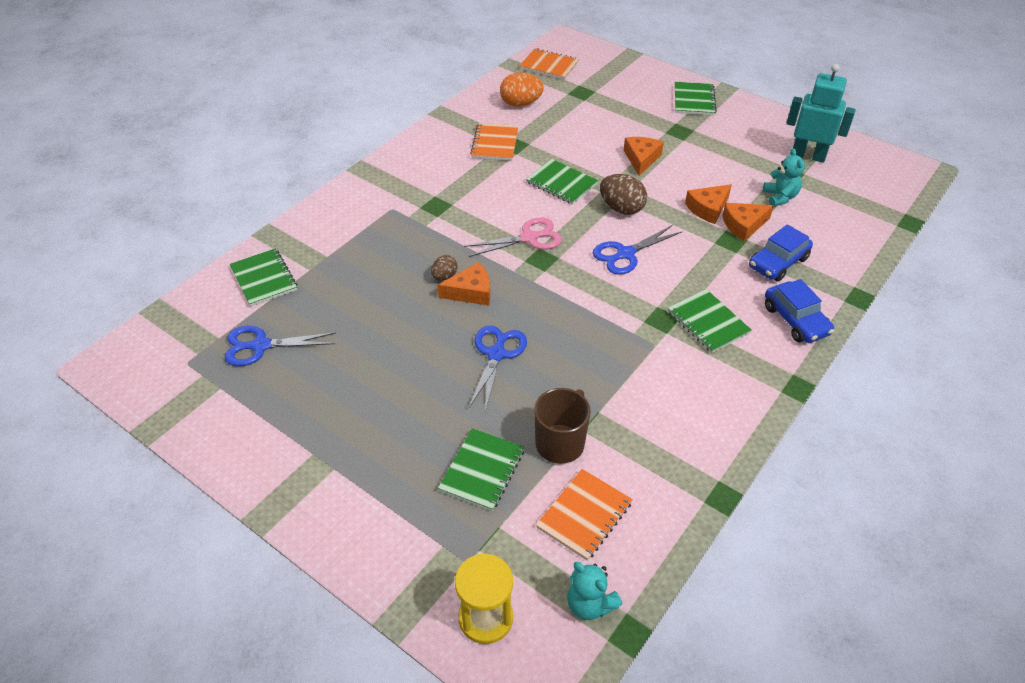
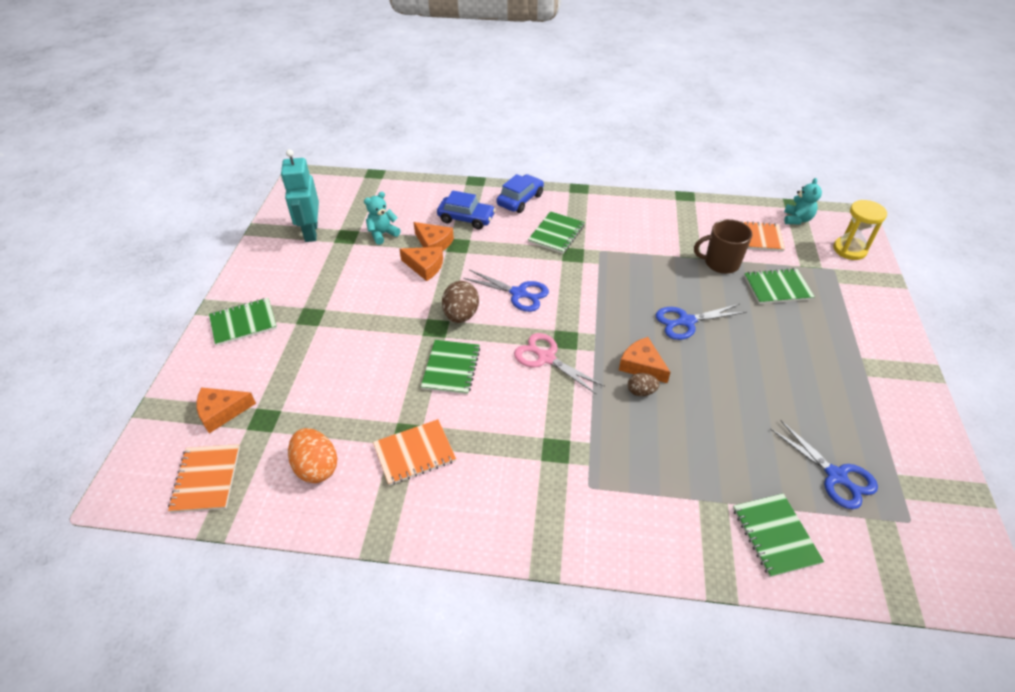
camera: 120 degrees left, 0 degrees up
(263, 279) = (775, 535): green notebook -> green notebook turned 45 degrees counterclockwise
(641, 159) = (375, 327): orange cheese -> orange cheese (221, 412)

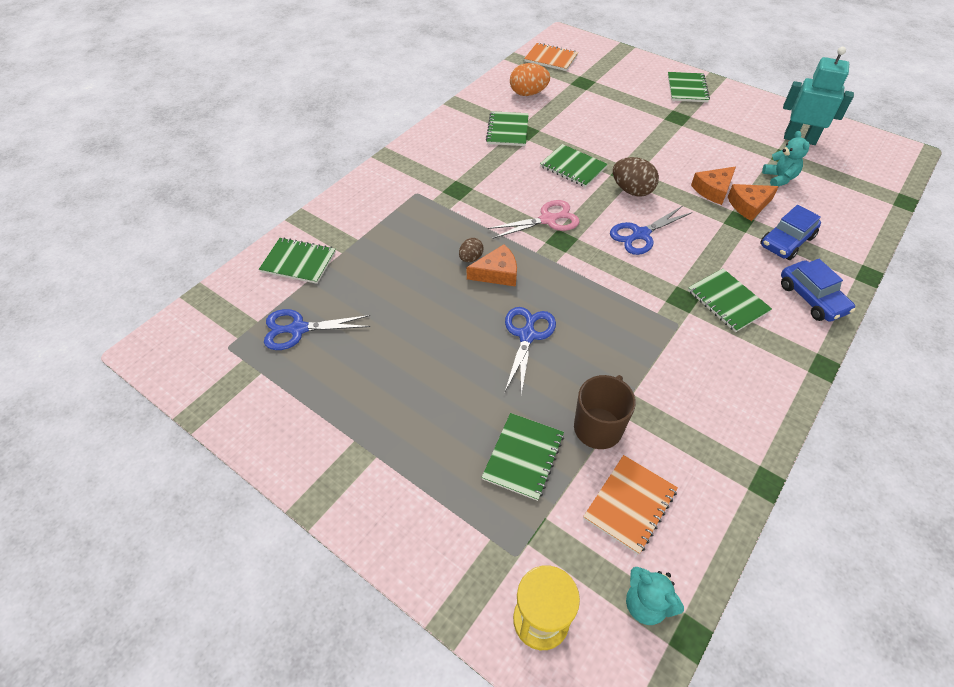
camera: 120 degrees right, 5 degrees up
(221, 412) = (601, 69): orange cheese -> none
(414, 453) = (508, 130): orange notebook -> green notebook

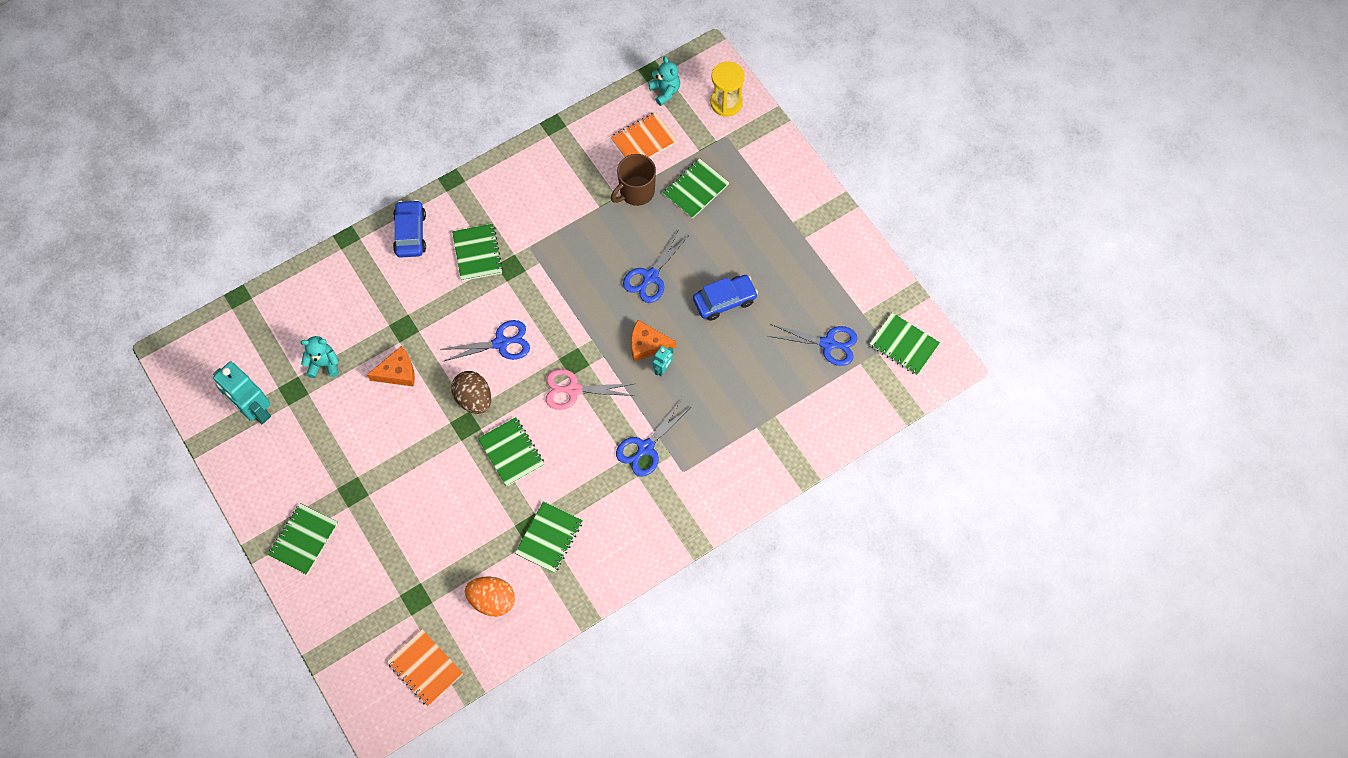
camera: 160 degrees left, 15 degrees up
(298, 262) = (816, 417): green notebook -> green notebook (903, 345)
(458, 199) = (646, 447): none -> blue scissors
(471, 258) = (663, 369): brown egg -> turquoise robot
(748, 205) = (380, 342): orange cheese -> none
(779, 178) = (324, 364): turquoise teddy bear -> turquoise teddy bear turned 75 degrees clockwise
(786, 241) = (382, 292): blue car -> blue car (724, 301)

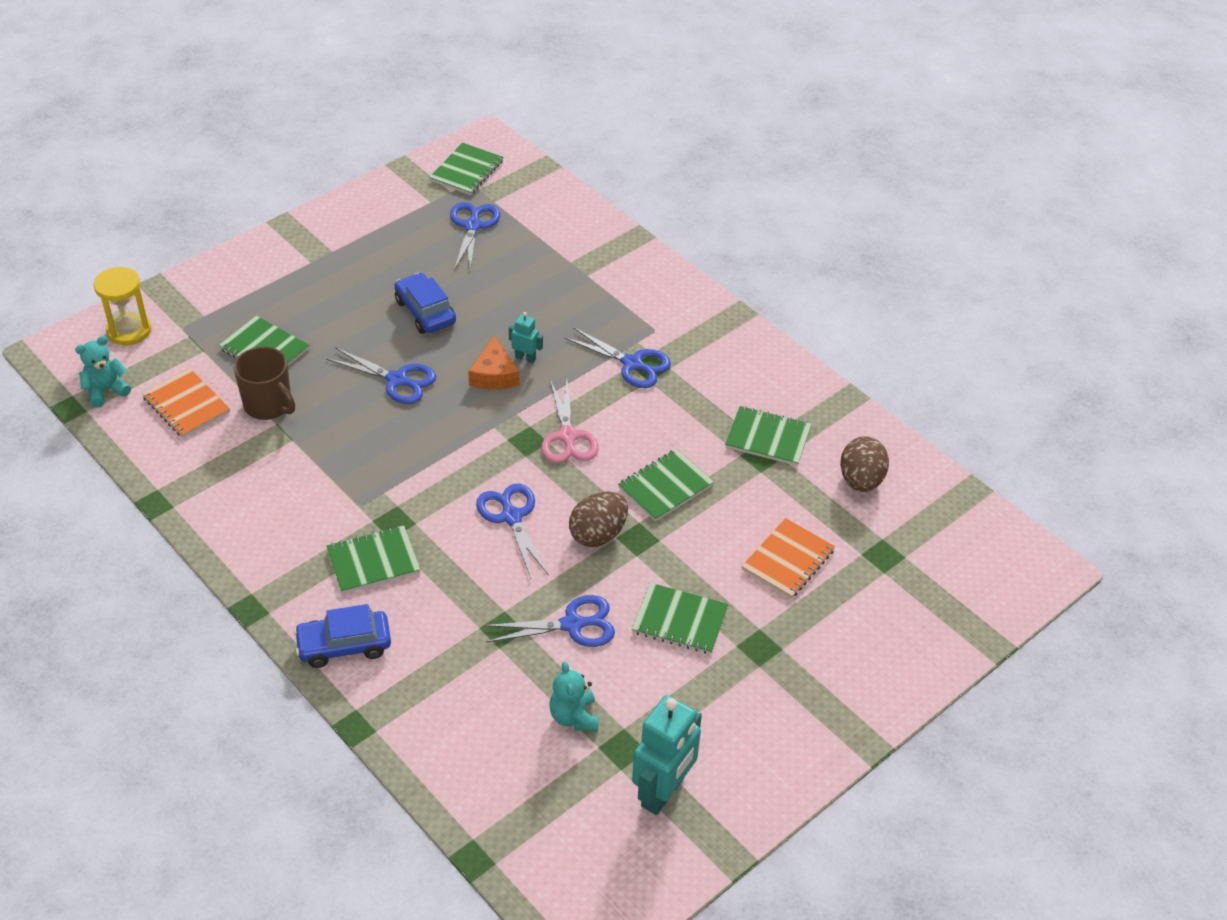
camera: 100 degrees left, 20 degrees down
(304, 539) = (841, 691): green notebook -> green notebook (680, 620)
(397, 372) = (572, 625): orange cheese -> blue scissors
(425, 668) = (965, 532): orange notebook -> orange notebook (788, 560)
(492, 600) = (861, 480): orange egg -> brown egg

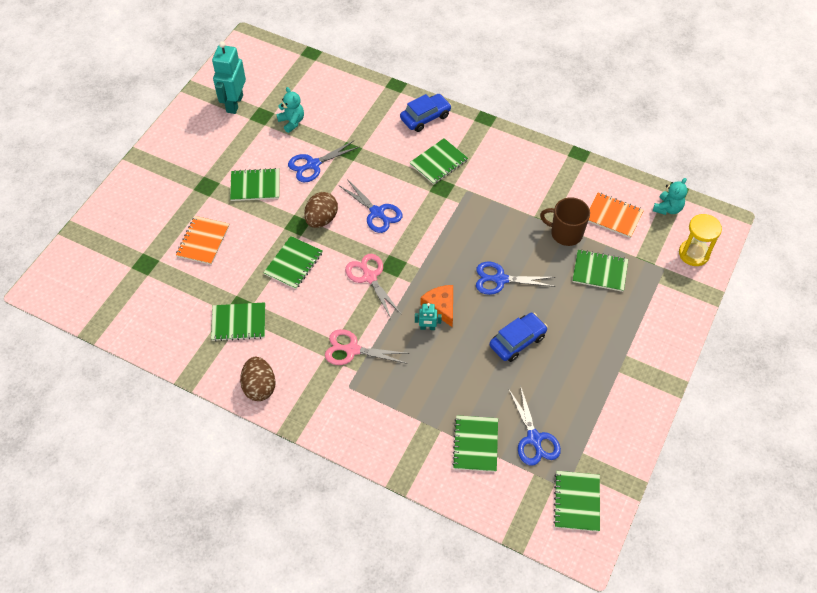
camera: 160 degrees right, 10 degrees up
(425, 312) = (517, 341): blue car -> blue car turned 75 degrees counterclockwise
(539, 240) = (475, 444): none -> green notebook
(632, 364) = (352, 350): blue scissors -> pink scissors
(861, 480) = (168, 311): brown egg -> brown egg (259, 387)

